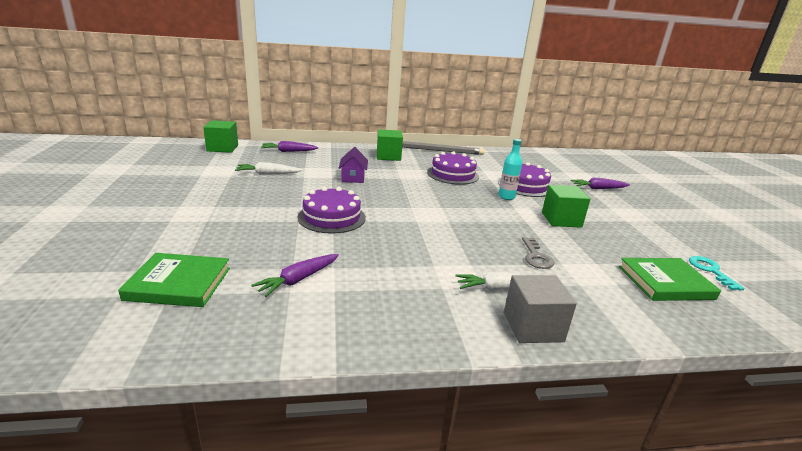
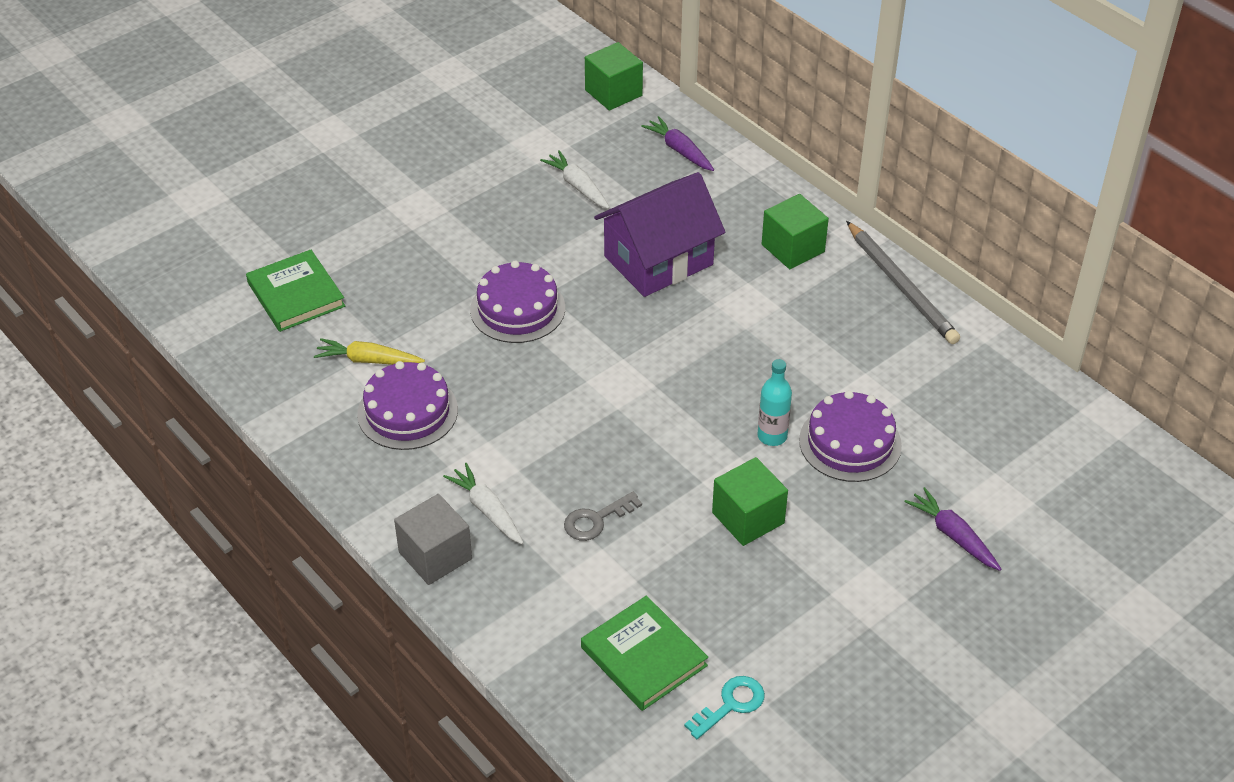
camera: 60 degrees right, 20 degrees up
(298, 279) = (368, 360): purple carrot -> yellow carrot
(353, 177) = (658, 260): purple house -> purple house, size x1.98
(453, 174) = (800, 347): purple cake -> purple cake (407, 412)

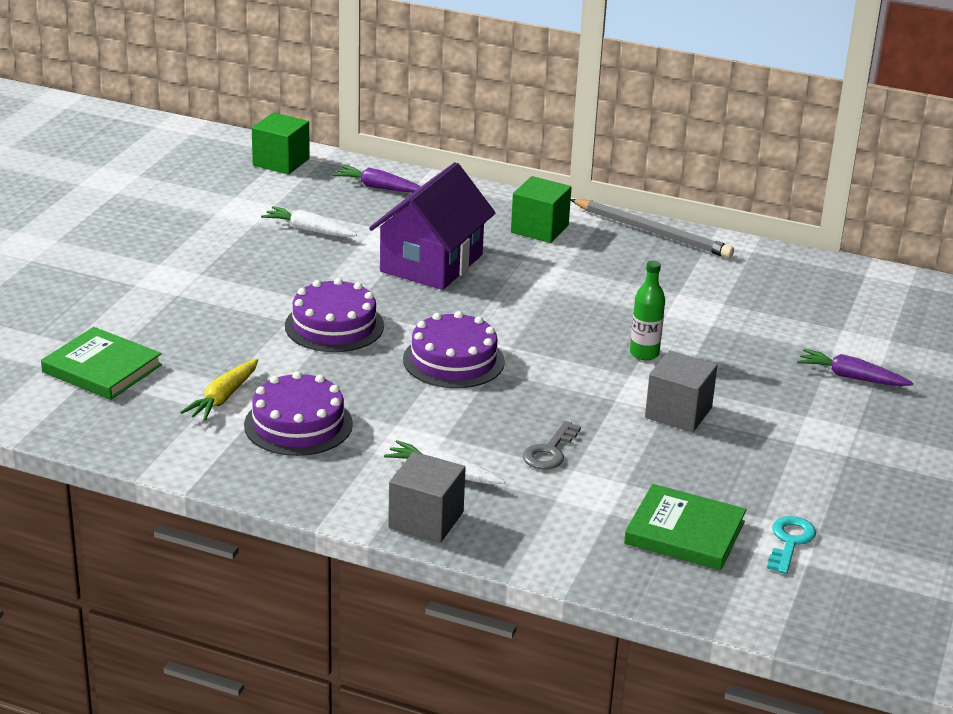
camera: 30 degrees left, 15 degrees down
(368, 360) = (223, 398): yellow carrot -> yellow carrot turned 45 degrees counterclockwise
(748, 518) = (678, 412): green cube -> grey cube
(772, 436) = (644, 353): turquoise bottle -> green bottle
(850, 442) = (711, 341): purple cake -> purple cake (453, 360)

